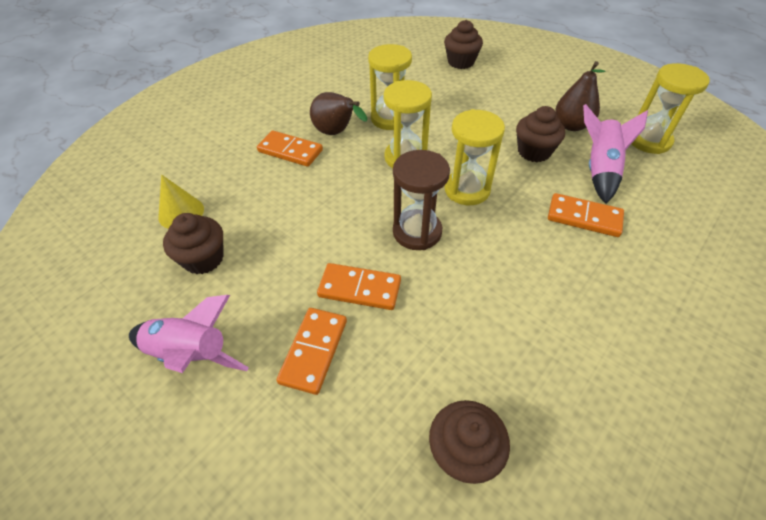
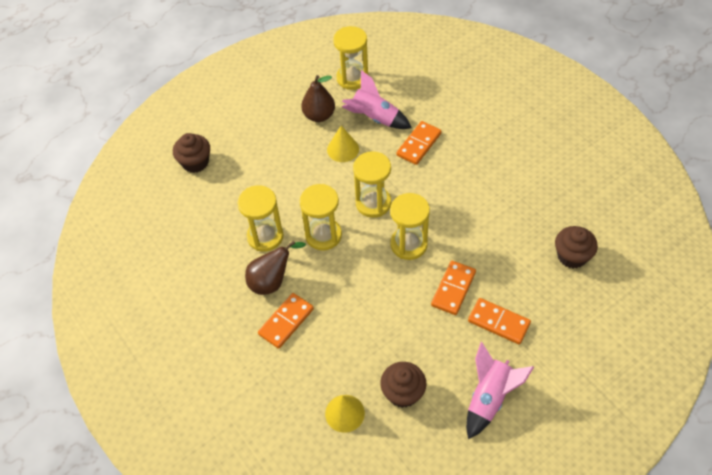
camera: 75 degrees left, 5 degrees up
(417, 232) = (408, 244): brown hourglass -> yellow hourglass
(534, 151) = (343, 149): brown cupcake -> yellow cone

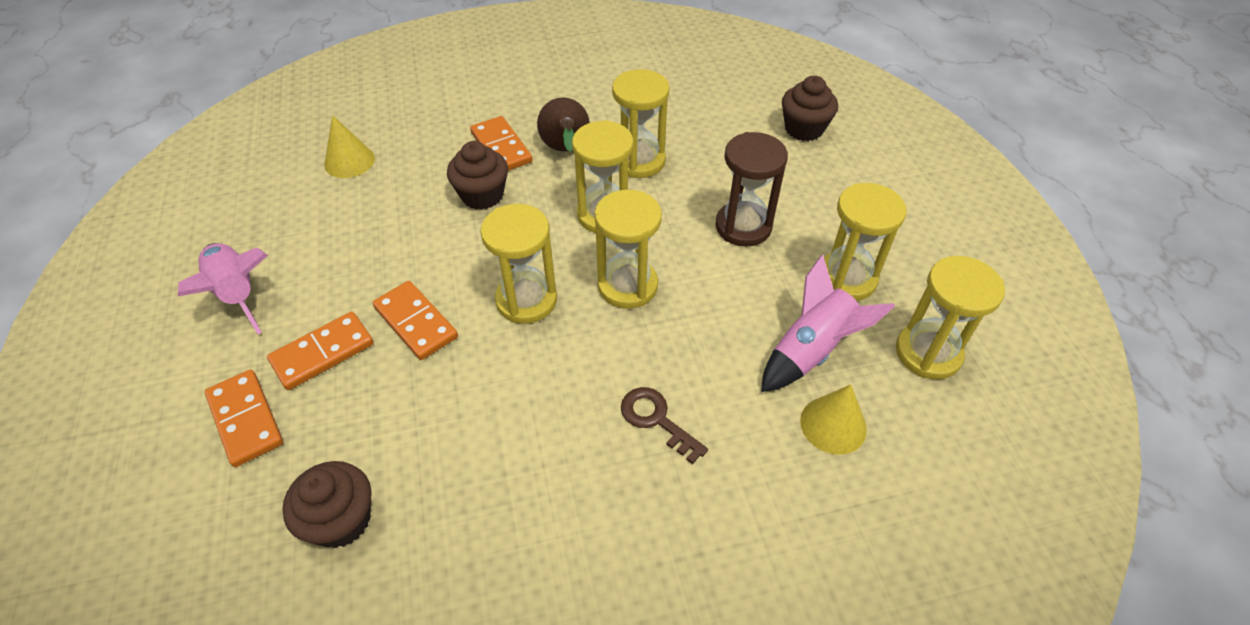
camera: 110 degrees right, 5 degrees down
(301, 167) = (743, 226): none -> brown hourglass
(319, 115) = (846, 279): brown pear -> yellow hourglass
(343, 149) = (757, 285): yellow cone -> yellow cone (833, 425)
(403, 393) = (325, 216): brown cupcake -> brown cupcake (482, 195)
(418, 144) = (720, 392): orange domino -> orange domino (246, 419)
(448, 162) = (656, 419): none -> brown key

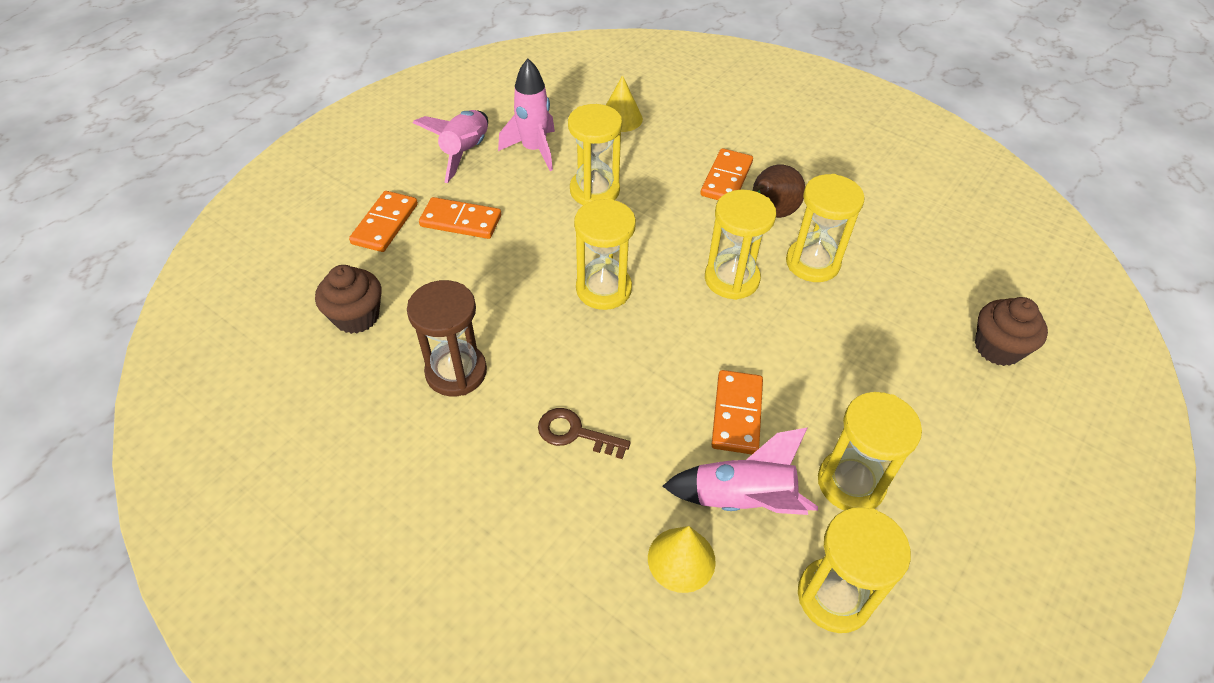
camera: 50 degrees right, 0 degrees up
(306, 242) = (534, 150): none -> pink rocket
(415, 322) = (526, 246): orange domino -> orange domino (736, 414)
(482, 195) = (669, 201): brown cupcake -> none
(627, 286) = (678, 337): yellow hourglass -> yellow hourglass (594, 191)
(656, 419) = (575, 433): brown key -> brown key turned 75 degrees counterclockwise
(743, 226) = (824, 373): brown hourglass -> brown hourglass (456, 372)

